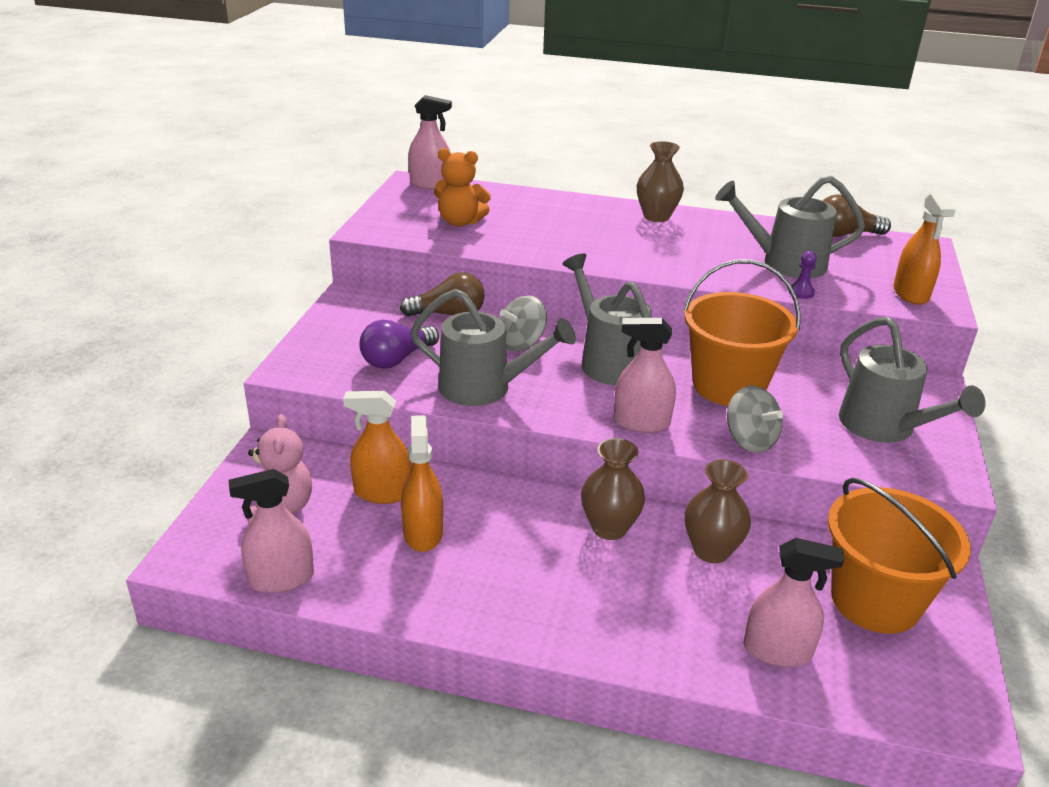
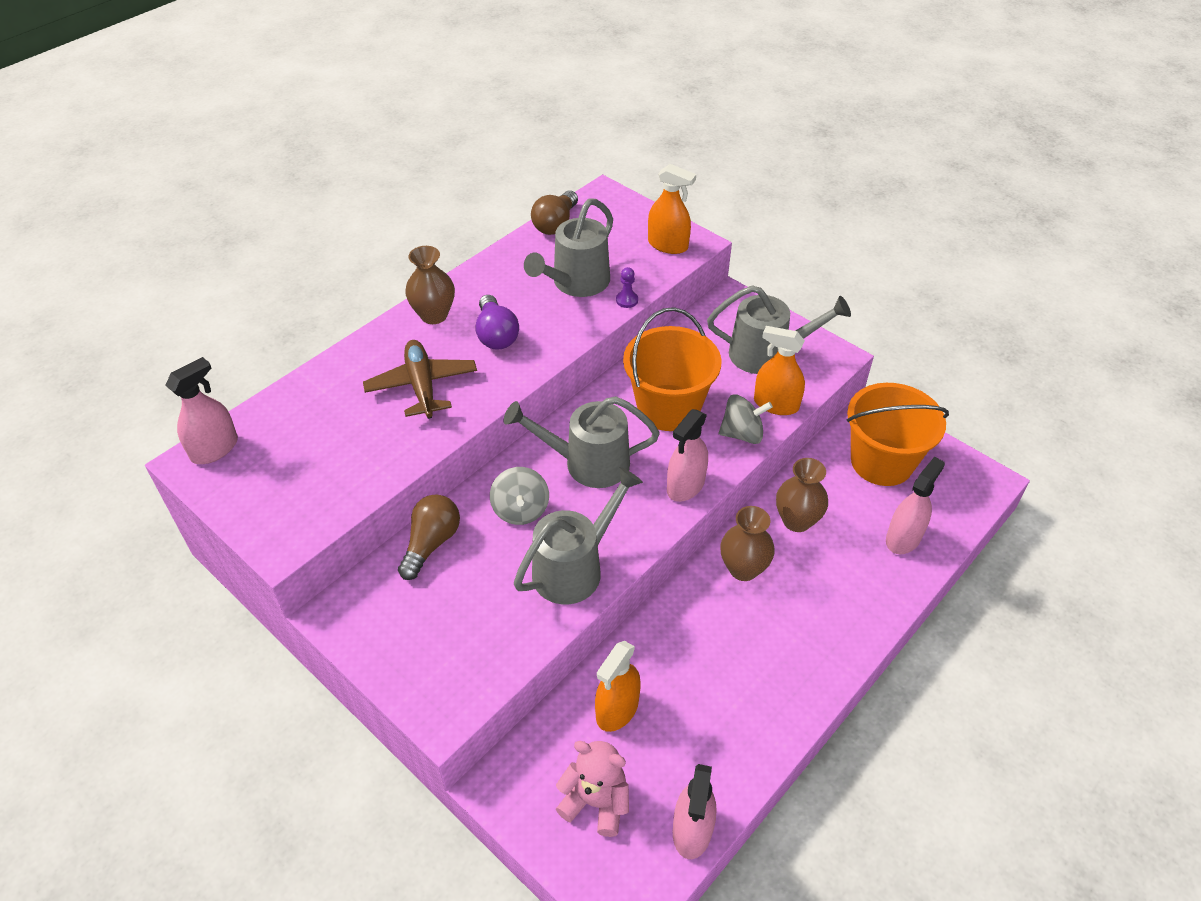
camera: 60 degrees left, 15 degrees up
(397, 359) = (484, 616): purple light bulb -> purple light bulb (496, 334)
(423, 533) = (686, 699): orange spray bottle -> orange spray bottle (776, 404)
(460, 222) = (327, 460): orange teddy bear -> none
(574, 234) = (422, 386): none -> brown plane

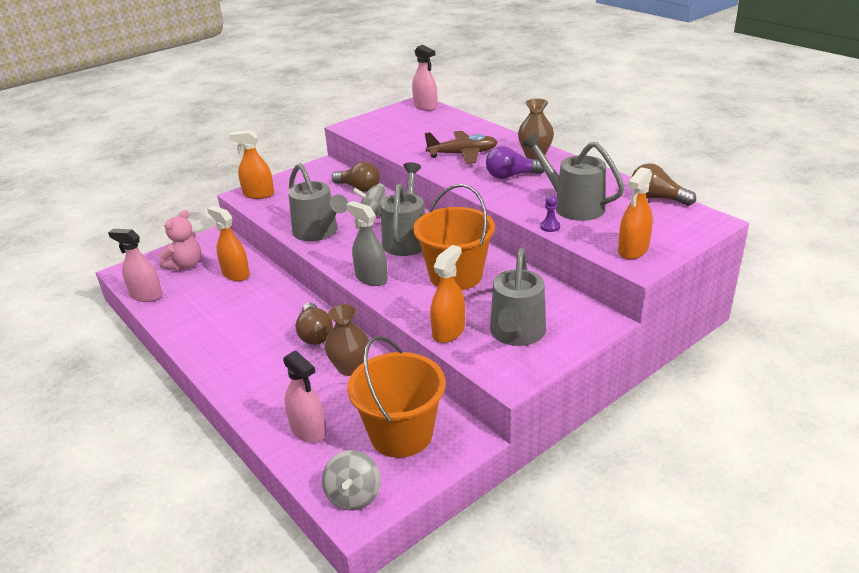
camera: 100 degrees right, 15 degrees down
(444, 690) = (258, 194): none -> orange spray bottle
(685, 486) = (371, 278): pink spray bottle -> grey spray bottle
(742, 434) = (417, 309): grey spinning top -> grey spinning top (353, 496)
(743, 569) = (315, 334): brown vase -> brown light bulb

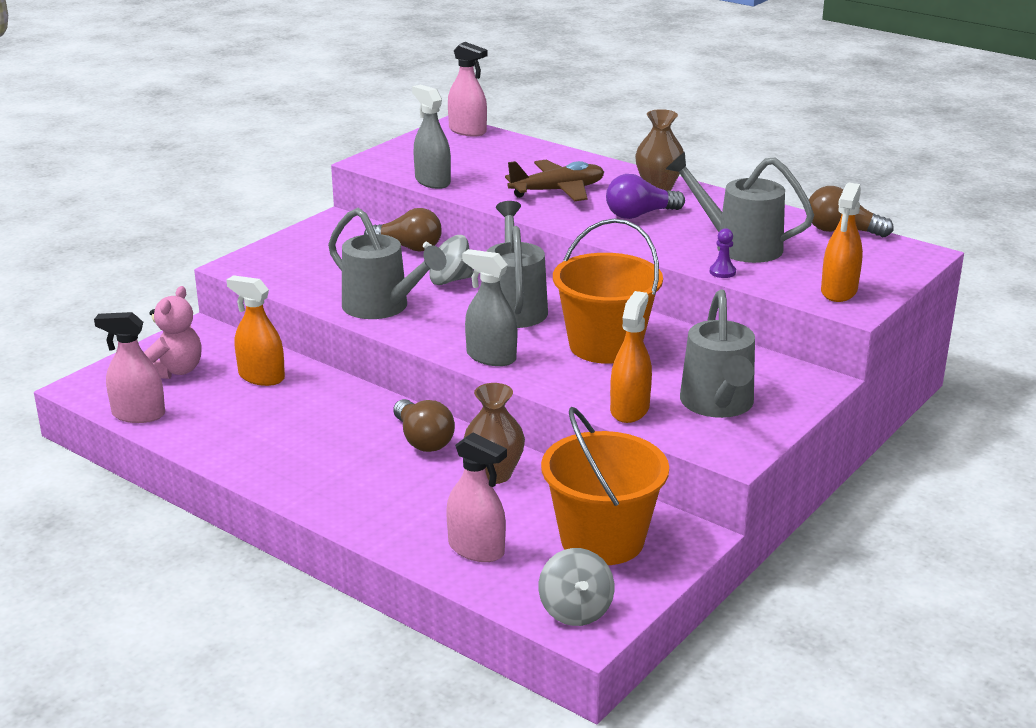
camera: 15 degrees left, 5 degrees down
(258, 194) = (260, 264): orange spray bottle -> none
(382, 143) = (432, 181): none -> grey spray bottle

